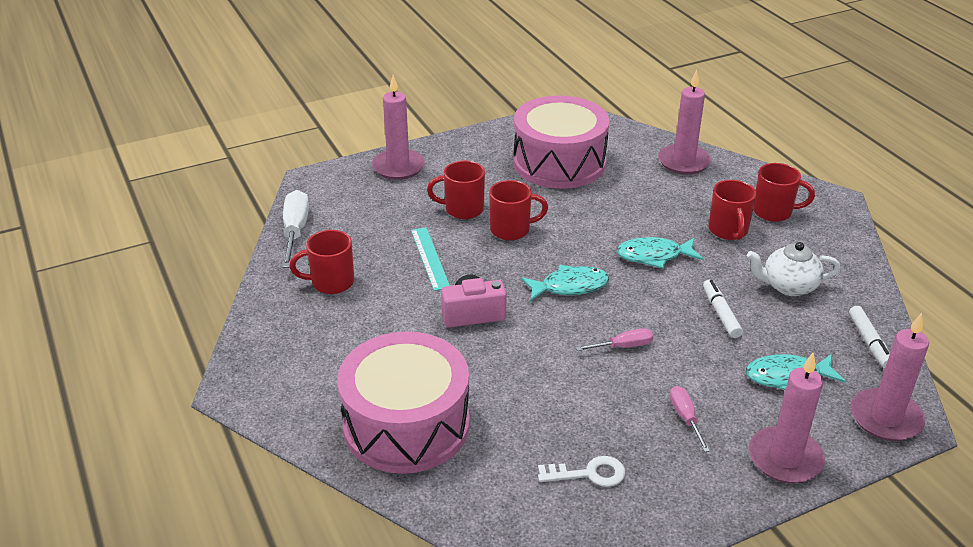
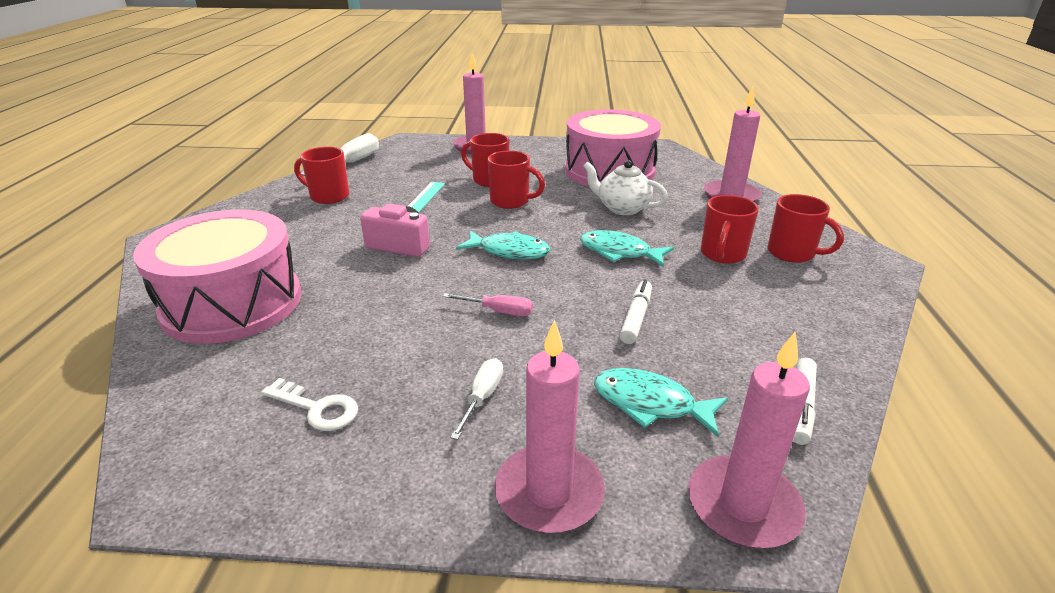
camera: 30 degrees right, 5 degrees down
(685, 417) = (482, 397): pink screwdriver -> white screwdriver
(788, 286) = (744, 318): white teapot -> white teapot (622, 208)

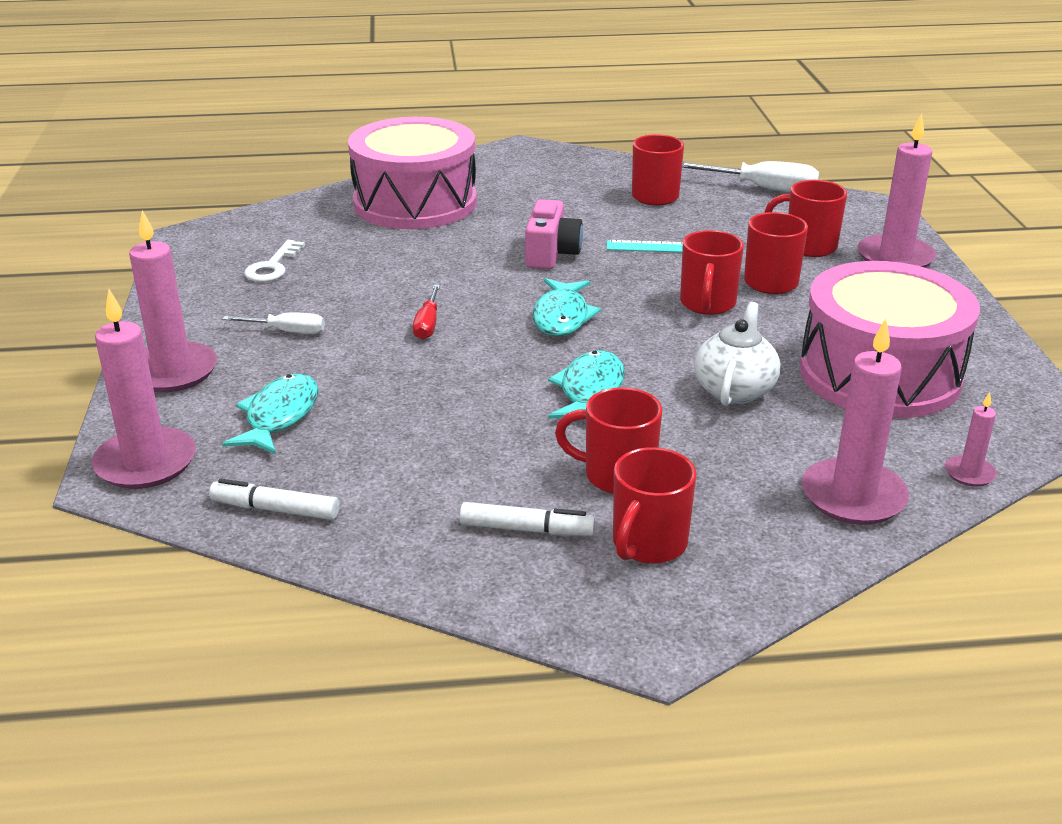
camera: 80 degrees right, 0 degrees up
(448, 164) = (808, 246): none -> red mug
(499, 311) = (427, 325): pink screwdriver -> red screwdriver
(636, 317) = (432, 406): white marker -> white marker (527, 529)
(705, 169) = (969, 473): none -> pink candle

